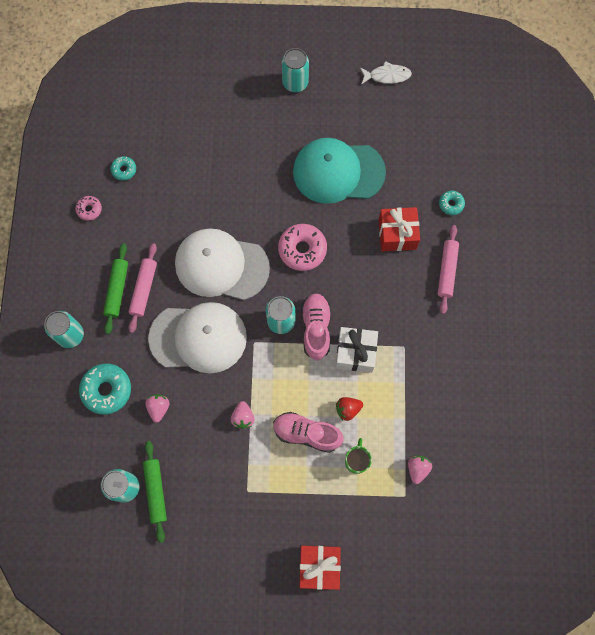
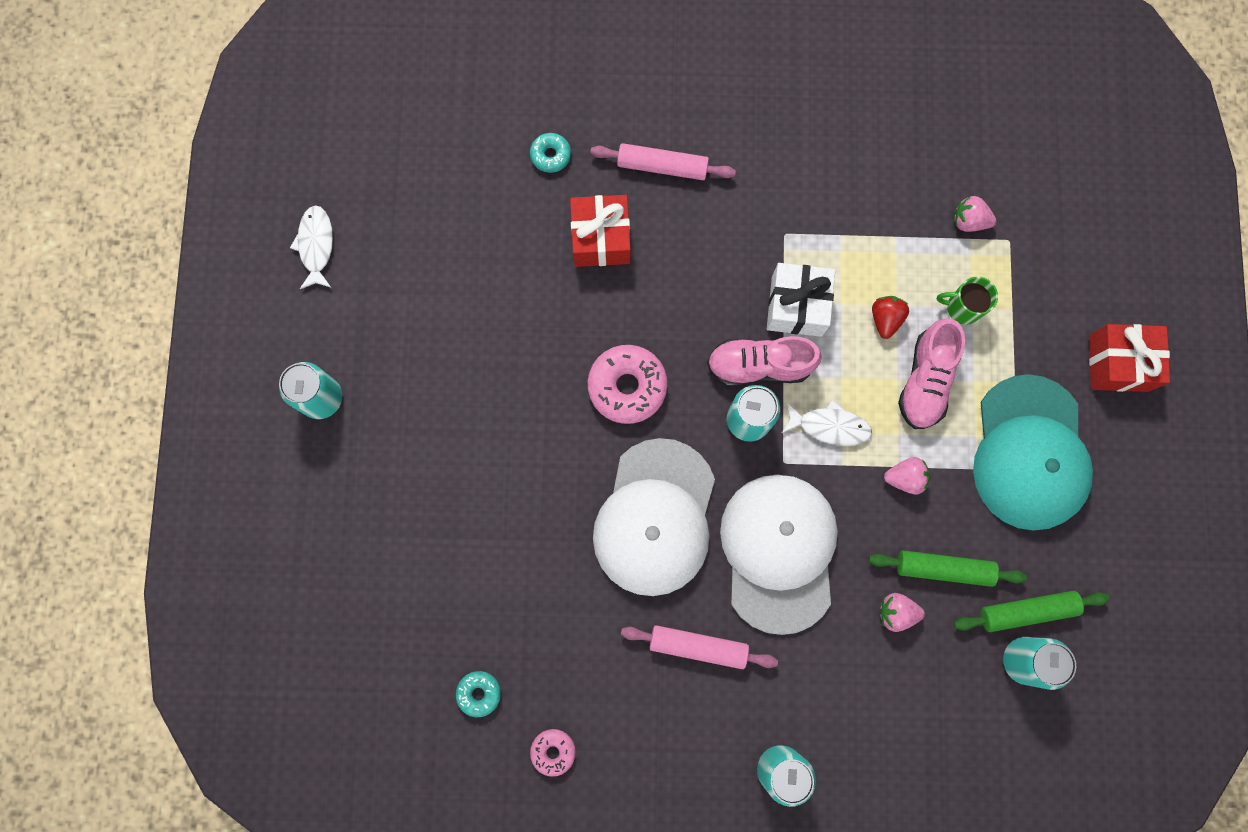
camera: 90 degrees left, 5 degrees up
(107, 390) = (870, 700): turquoise donut -> none
(117, 290) = (699, 692): green rolling pin -> green rolling pin (943, 568)
(277, 371) = (829, 426): none -> white fish
(338, 172) = (491, 328): turquoise cap -> turquoise cap (1030, 453)
(348, 409) = (885, 319): red strawberry -> red strawberry turned 150 degrees counterclockwise

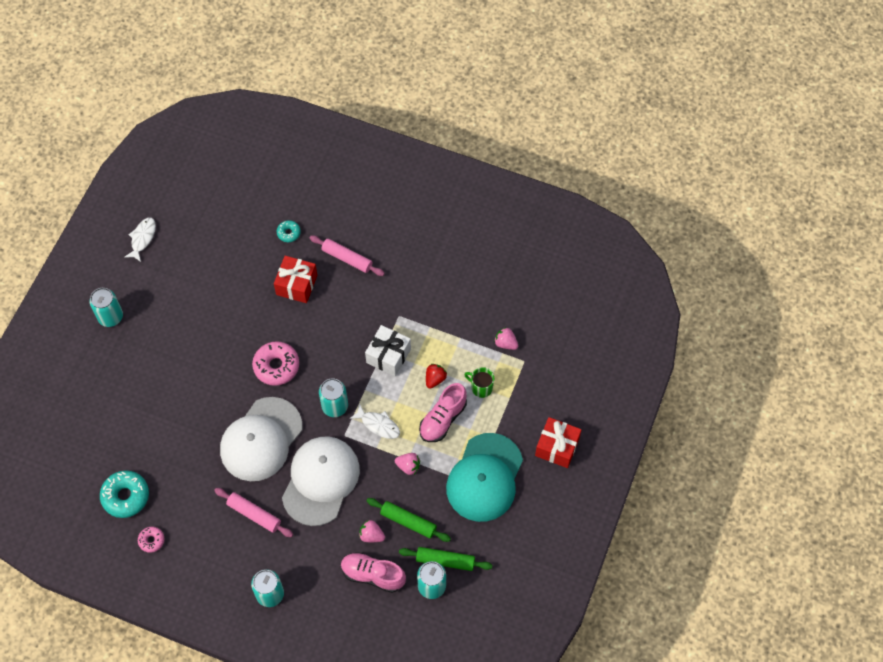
camera: 20 degrees right, 15 degrees down
(479, 693) = (125, 496): turquoise donut -> turquoise donut, size x1.86
(759, 366) = (353, 380): pink shoe -> pink shoe (372, 575)

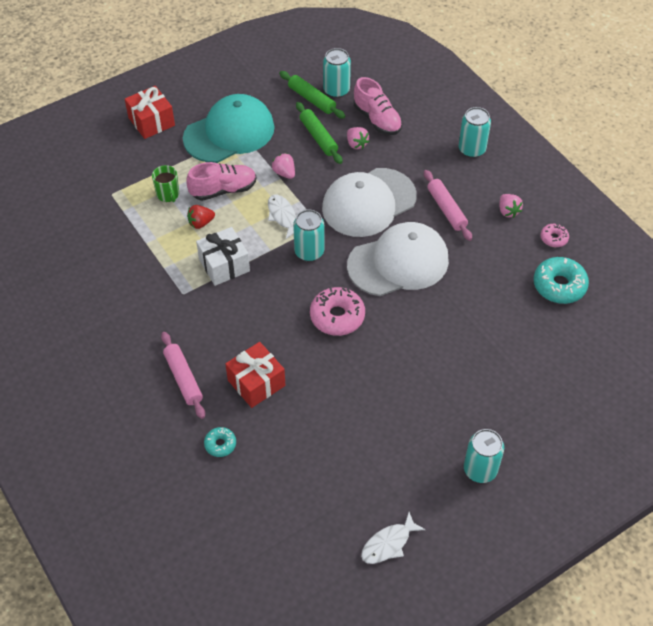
camera: 145 degrees left, 10 degrees down
(505, 343) = (112, 216): pink strawberry -> pink strawberry (508, 211)

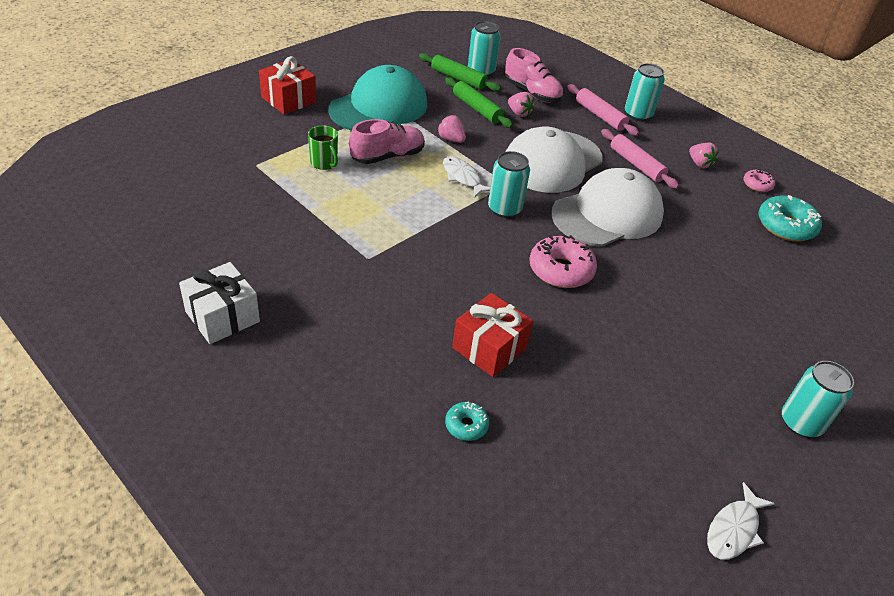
camera: 15 degrees left, 10 degrees down
(183, 378) = (394, 350): pink rolling pin -> pink rolling pin (600, 116)
(201, 223) = (370, 188): red strawberry -> none
(224, 265) = (410, 226): white gift -> white gift (222, 316)

